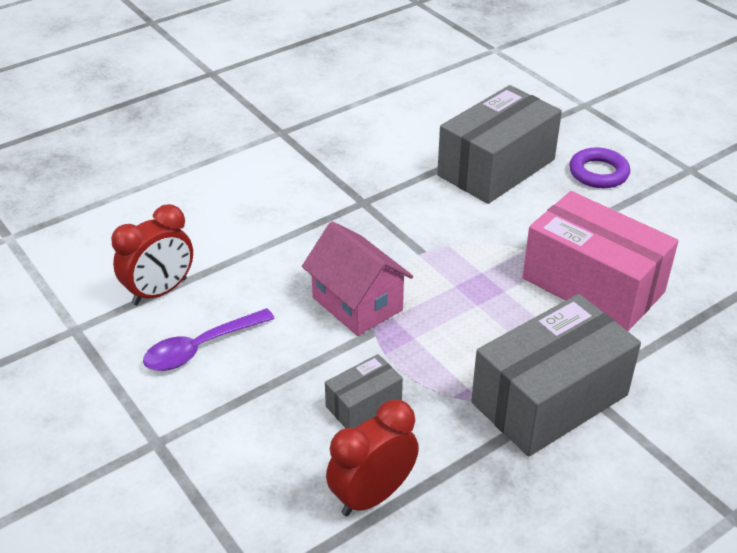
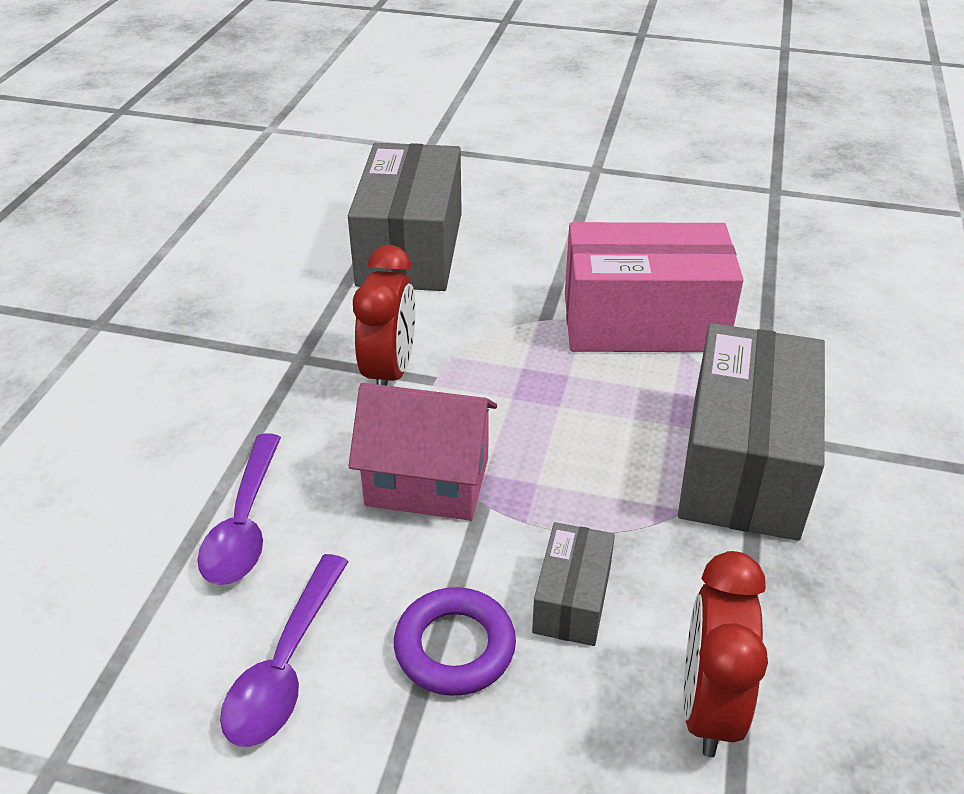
camera: 40 degrees left, 0 degrees up
(160, 291) = (138, 624): red clock -> red clock (389, 372)
(248, 273) = (244, 524): none -> purple spoon
(598, 173) = (518, 208): purple ring -> purple ring (455, 647)

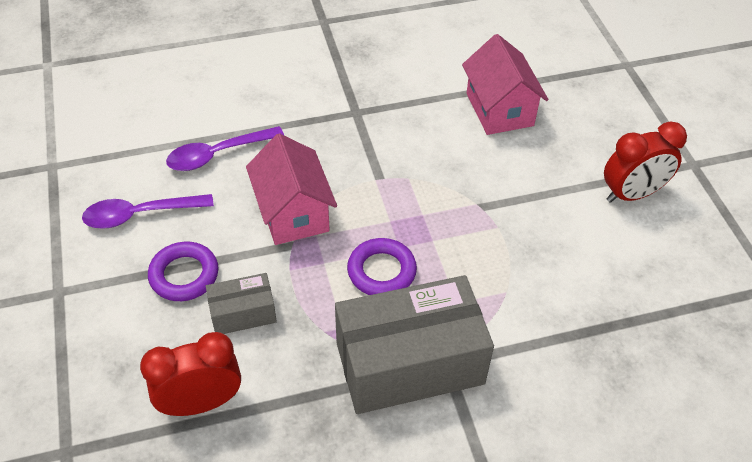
camera: 60 degrees right, 10 degrees up
(389, 372) = (372, 155): red clock -> red clock (632, 194)
(410, 249) = (499, 109): grey box -> pink house
(587, 435) = (381, 271): none -> purple ring
(643, 322) = (519, 260): pink box -> none

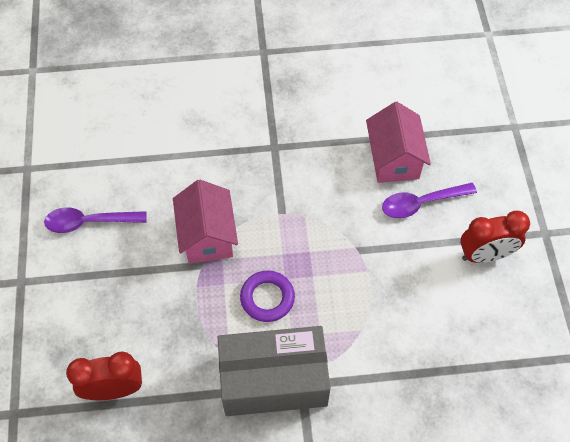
camera: 10 degrees right, 10 degrees up
(184, 275) = (116, 280): purple ring -> none
(217, 154) = (156, 174): purple spoon -> purple spoon (421, 203)
(243, 313) = (155, 319): grey box -> none

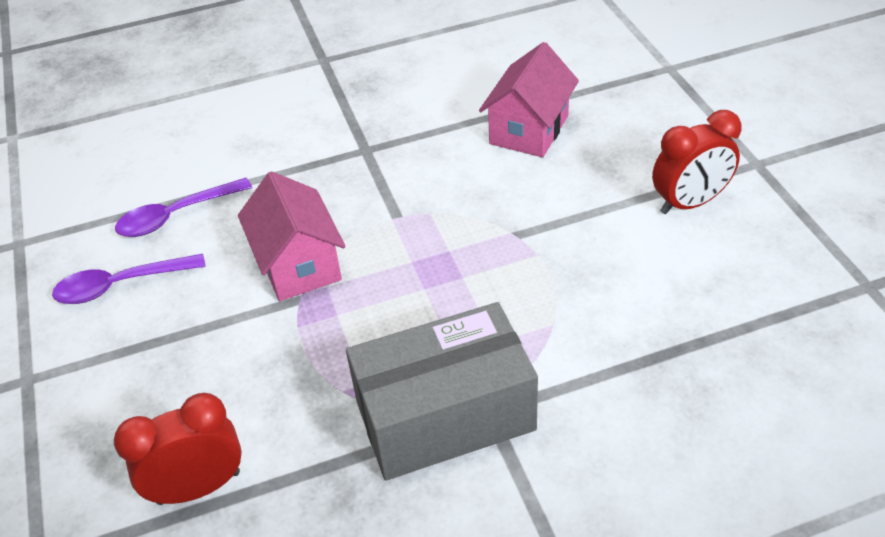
camera: 10 degrees left, 15 degrees down
(267, 298) = (405, 317): purple ring -> none
(394, 159) = (529, 130): pink house -> pink house turned 45 degrees clockwise
(421, 203) = (582, 167): purple spoon -> purple spoon (176, 216)

